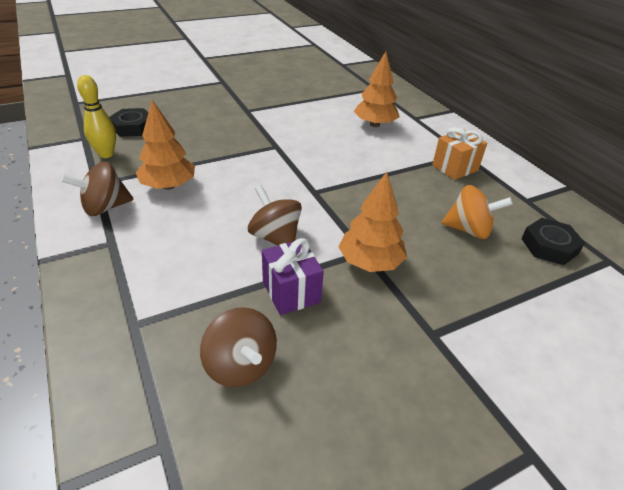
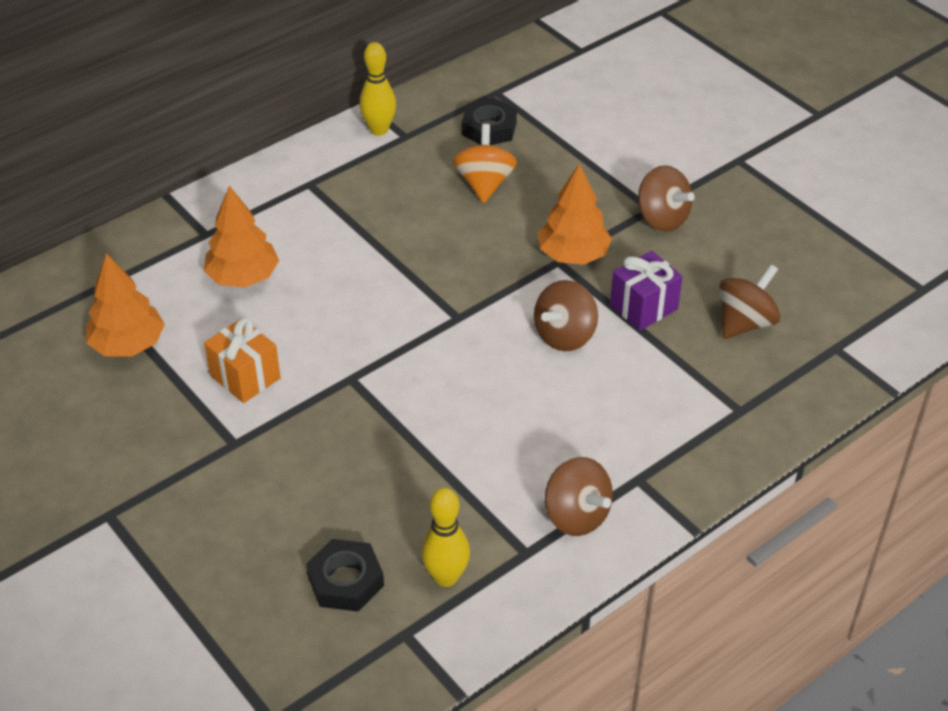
camera: 100 degrees left, 5 degrees up
(169, 186) = (501, 467): orange tree -> orange tree (128, 344)
(416, 339) = (662, 218): none -> brown spinning top
(455, 168) = (350, 193): orange gift -> orange gift (245, 377)
(533, 189) = (379, 130): none -> yellow bowling pin

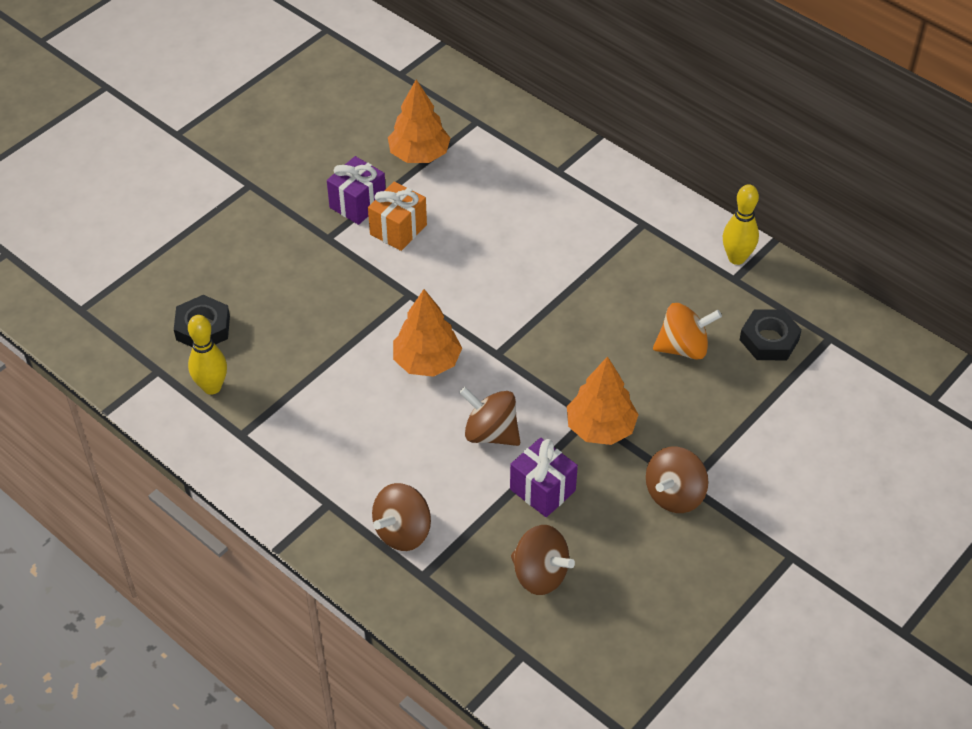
camera: 80 degrees right, 5 degrees up
(188, 409) = (358, 204): none -> purple gift
(243, 277) = (511, 205): orange tree -> orange tree (427, 362)
(576, 516) = (282, 464): brown spinning top -> brown spinning top (403, 532)

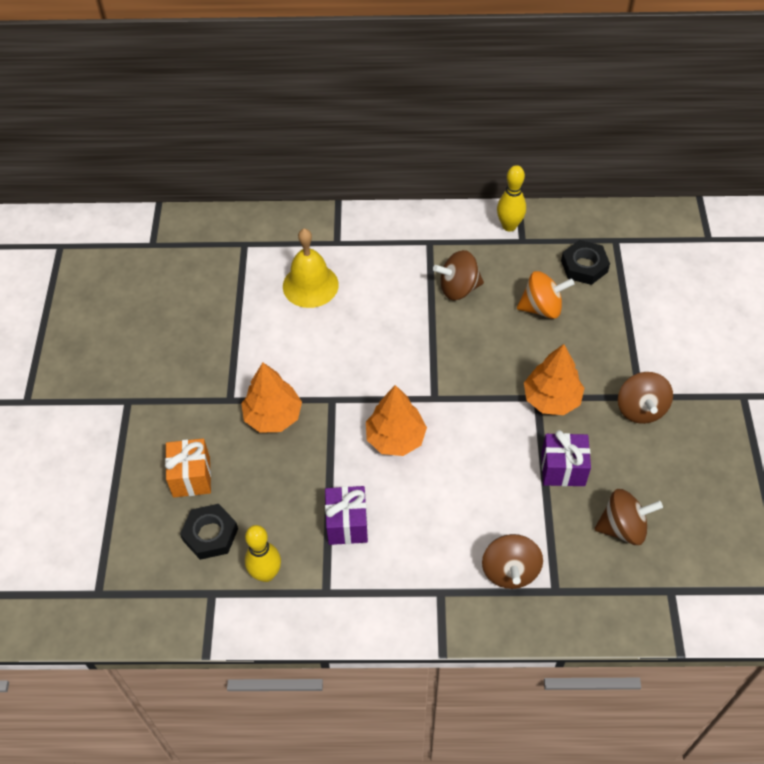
camera: 40 degrees left, 5 degrees up
(358, 204) = (224, 360): purple gift -> purple gift (347, 524)
(398, 229) = (274, 358): orange gift -> orange gift (191, 477)
(419, 154) = (230, 294): orange tree -> orange tree (273, 416)
(491, 433) = (490, 456): brown spinning top -> brown spinning top (458, 288)
(495, 191) = (310, 285): none -> yellow bell
(683, 347) = (542, 308): orange spinning top -> orange spinning top turned 45 degrees clockwise

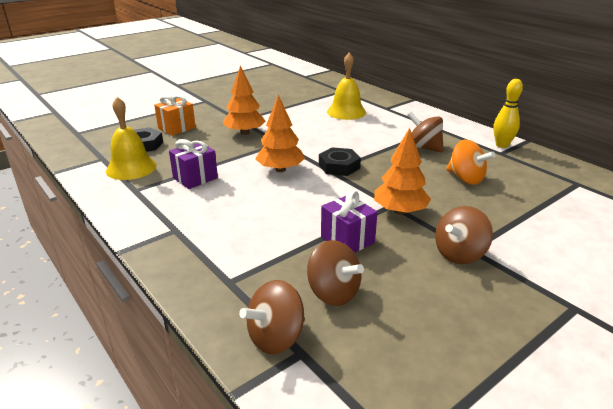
camera: 50 degrees right, 25 degrees down
(266, 574) = (131, 168): yellow bowling pin -> yellow bell
(510, 571) = (225, 252): brown spinning top -> brown spinning top (276, 337)
(584, 266) = (530, 180): black nut -> black nut (339, 166)

